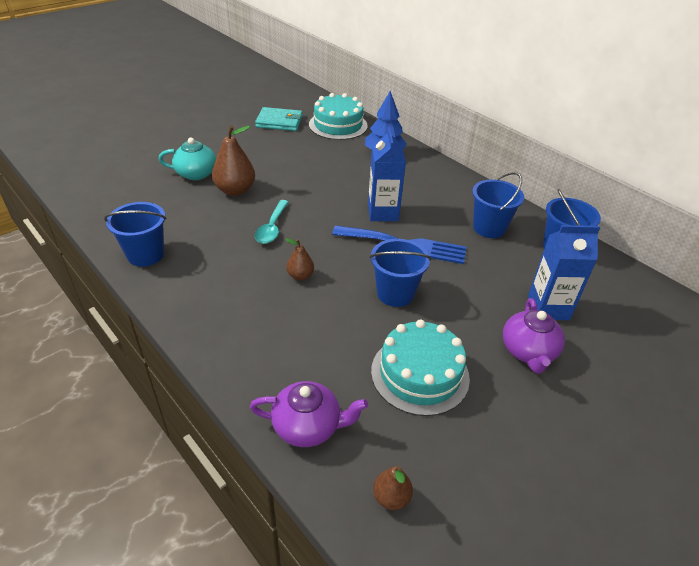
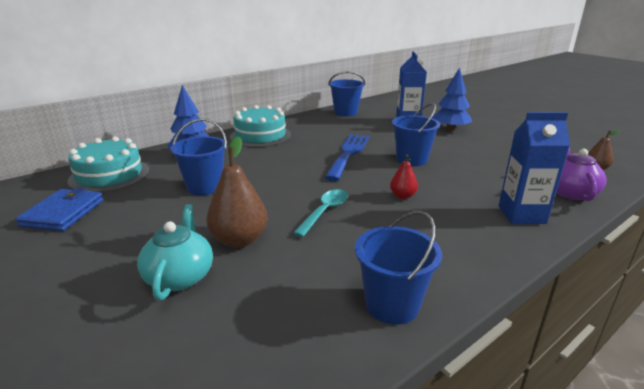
camera: 85 degrees left, 15 degrees down
(272, 228) = (325, 212): turquoise spoon -> turquoise spoon turned 75 degrees counterclockwise
(279, 122) = (63, 213): turquoise wallet -> blue wallet
(300, 276) = (402, 196): brown pear -> red pear
(382, 213) = (300, 159): blue carton -> blue carton (521, 215)
(420, 374) = (491, 156): turquoise cake -> turquoise cake (260, 136)
(489, 228) = (324, 127): blue bucket -> blue bucket (204, 187)
(528, 351) = (450, 129): purple teapot -> blue tree

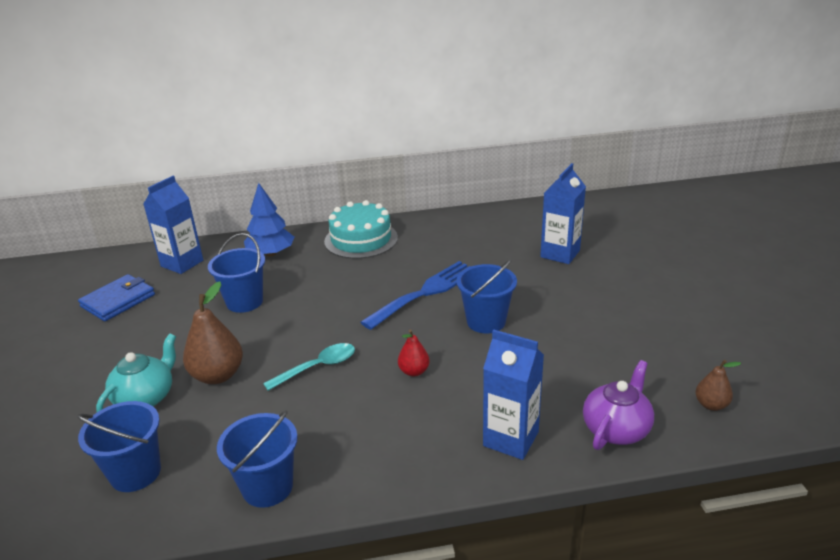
camera: 30 degrees right, 5 degrees up
(109, 175) = (182, 263): turquoise cake -> blue carton
(345, 113) = (497, 220): blue bucket -> blue bucket (135, 473)
(450, 129) = (600, 281): blue tree -> none

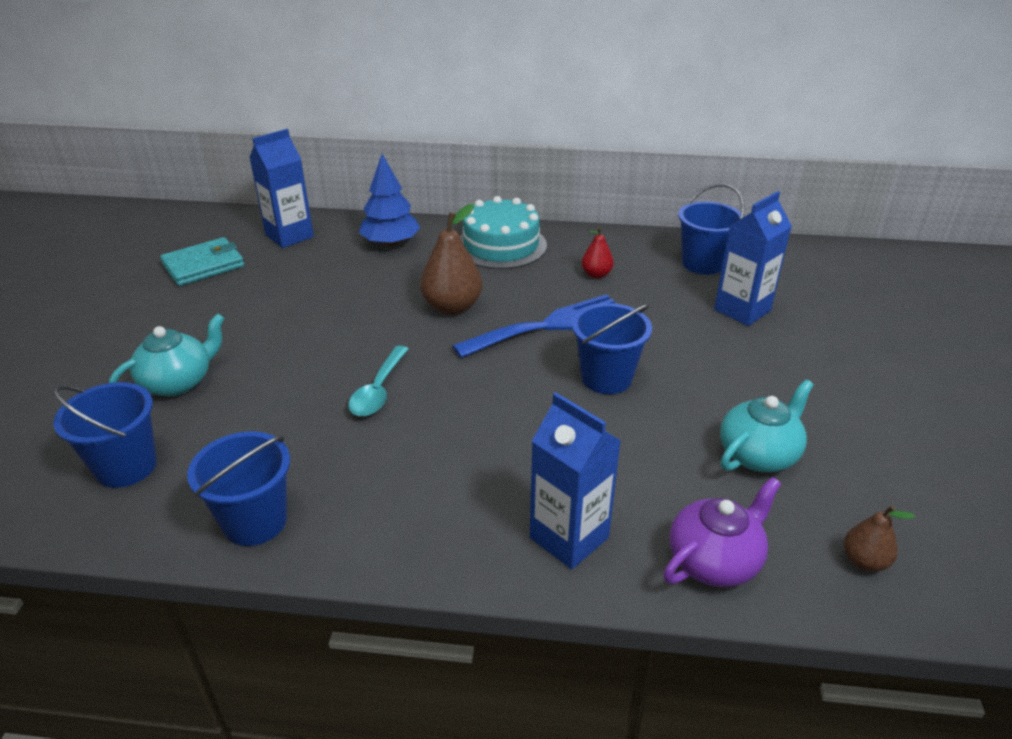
camera: 15 degrees right, 5 degrees up
(118, 301) = (203, 265): blue wallet -> turquoise wallet
(218, 375) = (265, 374): brown pear -> brown pear (452, 307)
(244, 302) = (335, 294): blue bucket -> blue bucket (702, 263)
(317, 367) = (379, 390): turquoise spoon -> turquoise spoon turned 120 degrees clockwise
(414, 371) = (488, 421): red pear -> red pear (596, 274)
(614, 351) = (758, 454): none -> turquoise teapot

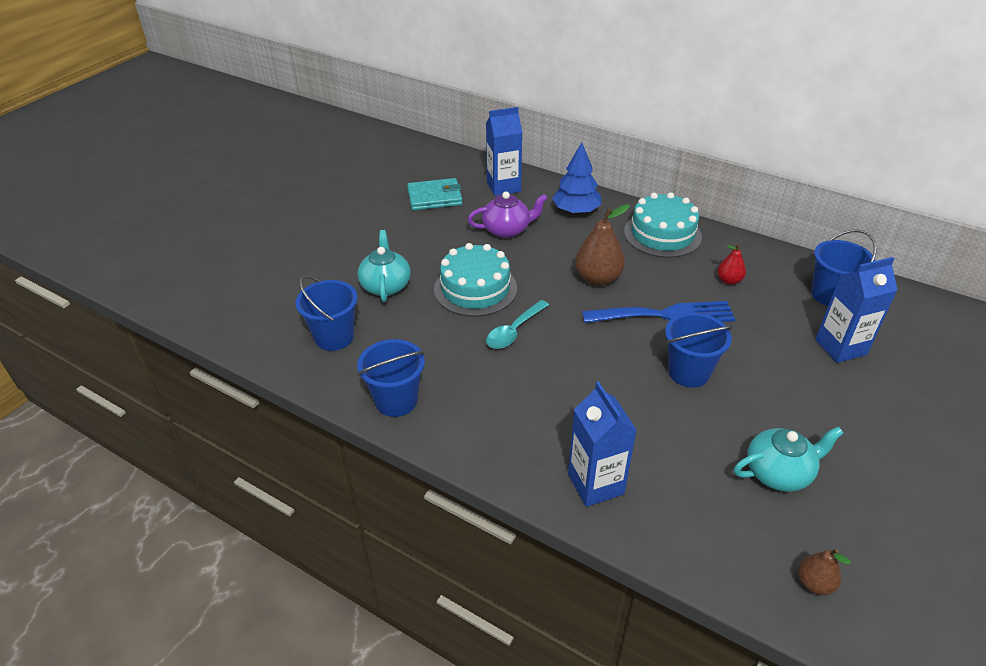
camera: 25 degrees right, 5 degrees up
(178, 382) = (385, 285): turquoise teapot -> turquoise teapot turned 75 degrees counterclockwise
(305, 355) = (475, 289): none -> turquoise cake
(714, 560) = (694, 539): purple teapot -> purple teapot (507, 230)

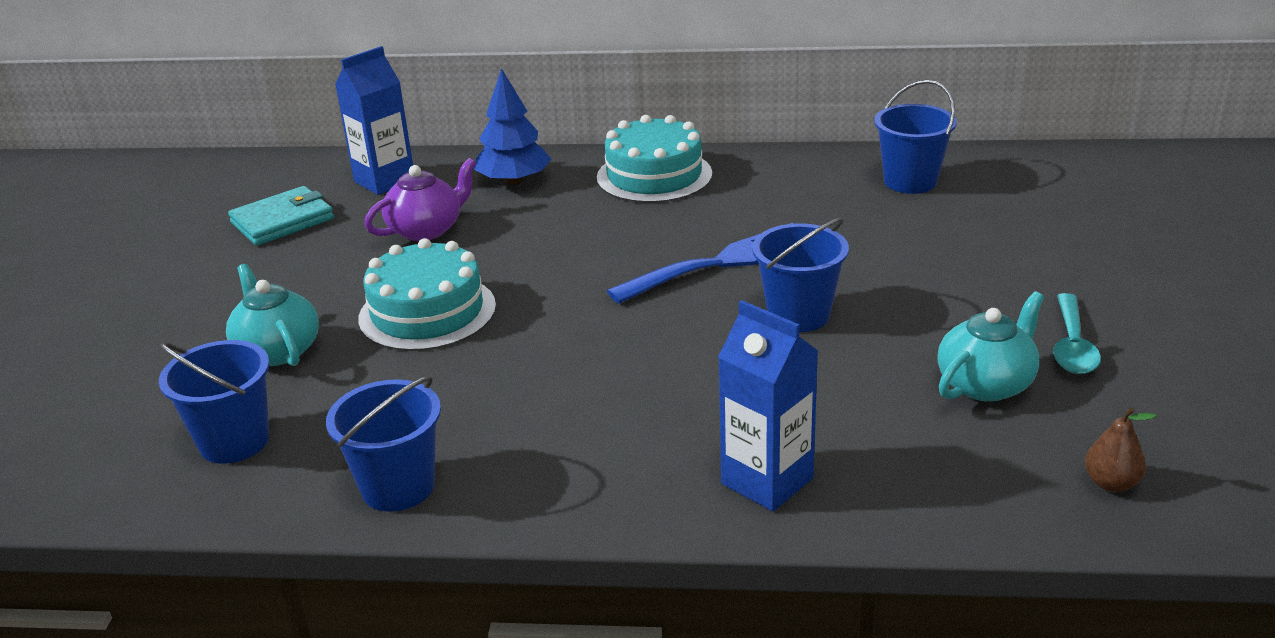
camera: 25 degrees left, 10 degrees down
(514, 331) = (523, 344): turquoise spoon -> turquoise spoon (1072, 345)
(598, 279) = (601, 249): brown pear -> none
(729, 280) = (777, 202): red pear -> none
(840, 347) = (961, 231): blue carton -> none

